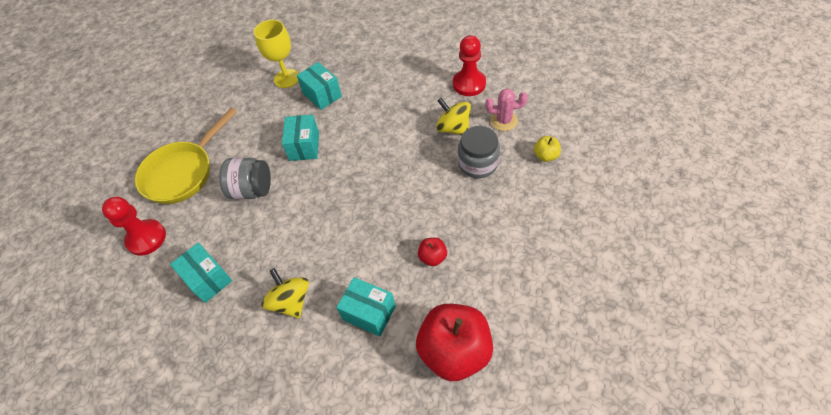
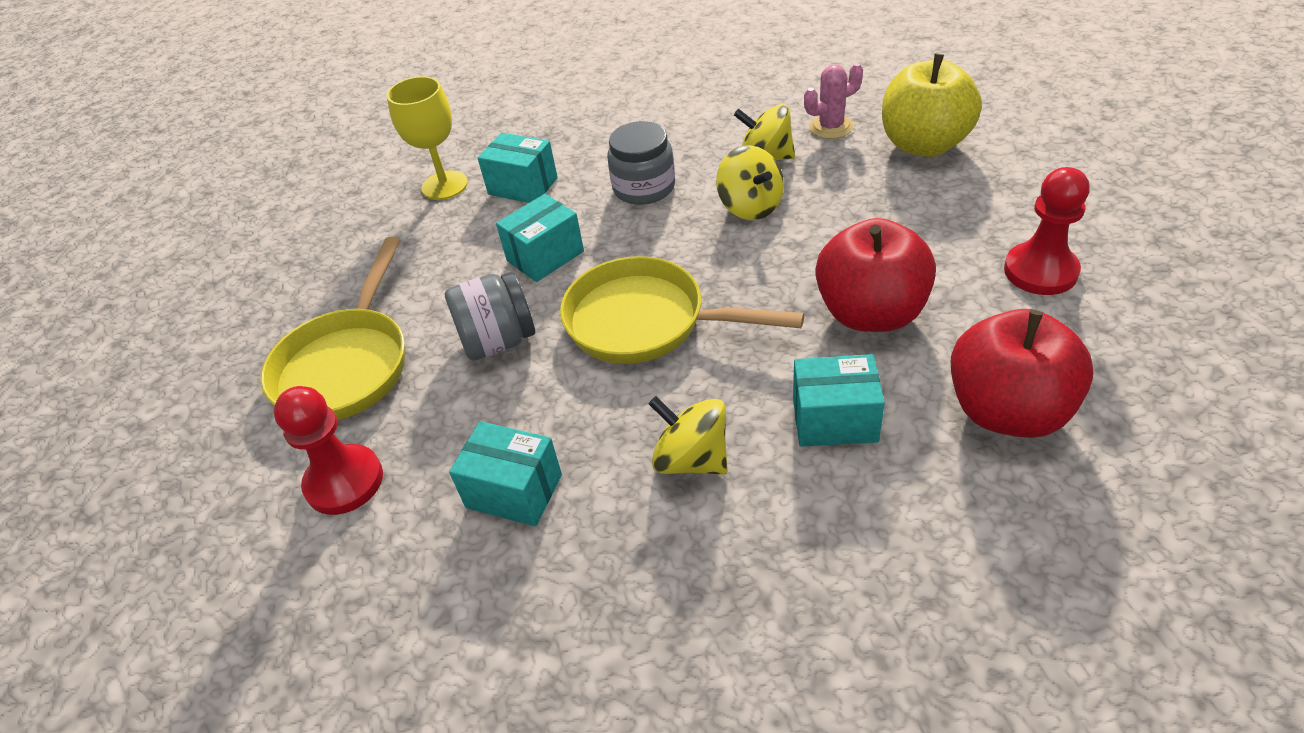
camera: 25 degrees left, 10 degrees down
(304, 146) = (545, 256): turquoise box -> turquoise box turned 75 degrees clockwise
(323, 210) = (645, 322): none -> yellow pan
(422, 159) = (750, 206): none -> yellow spinning top
(432, 257) = (870, 313): red apple -> red apple, size x2.25
(469, 84) = (744, 104): red pawn -> red pawn (1040, 271)
(478, 163) = (837, 184): grey jar -> grey jar (644, 188)
(545, 156) = (924, 145): yellow apple -> yellow apple, size x2.25

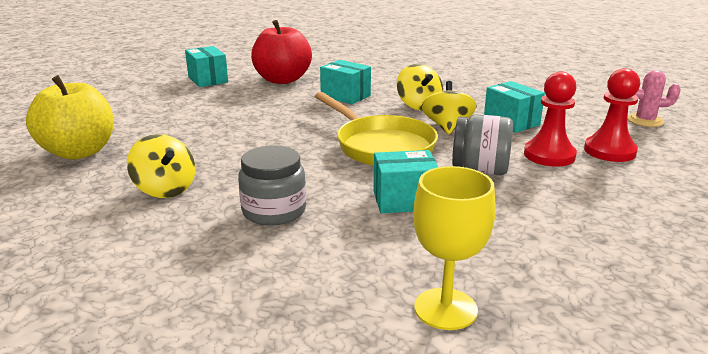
camera: 150 degrees left, 20 degrees down
(347, 365) = (602, 198): yellow pan -> none
(523, 186) = (366, 264): turquoise box -> turquoise box (208, 80)
(750, 206) = (233, 168): yellow spinning top -> yellow spinning top (447, 127)
(831, 127) = (86, 186): pink cactus -> pink cactus (645, 121)
(870, 313) = (271, 111): red apple -> none
(1040, 271) = (180, 97): red pawn -> red pawn (549, 155)

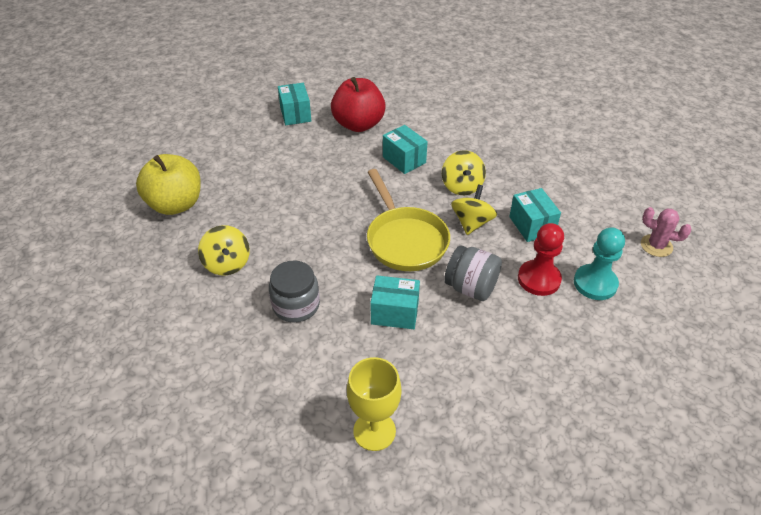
camera: 15 degrees right, 20 degrees up
(609, 151) = (595, 283): red pawn -> turquoise pawn

